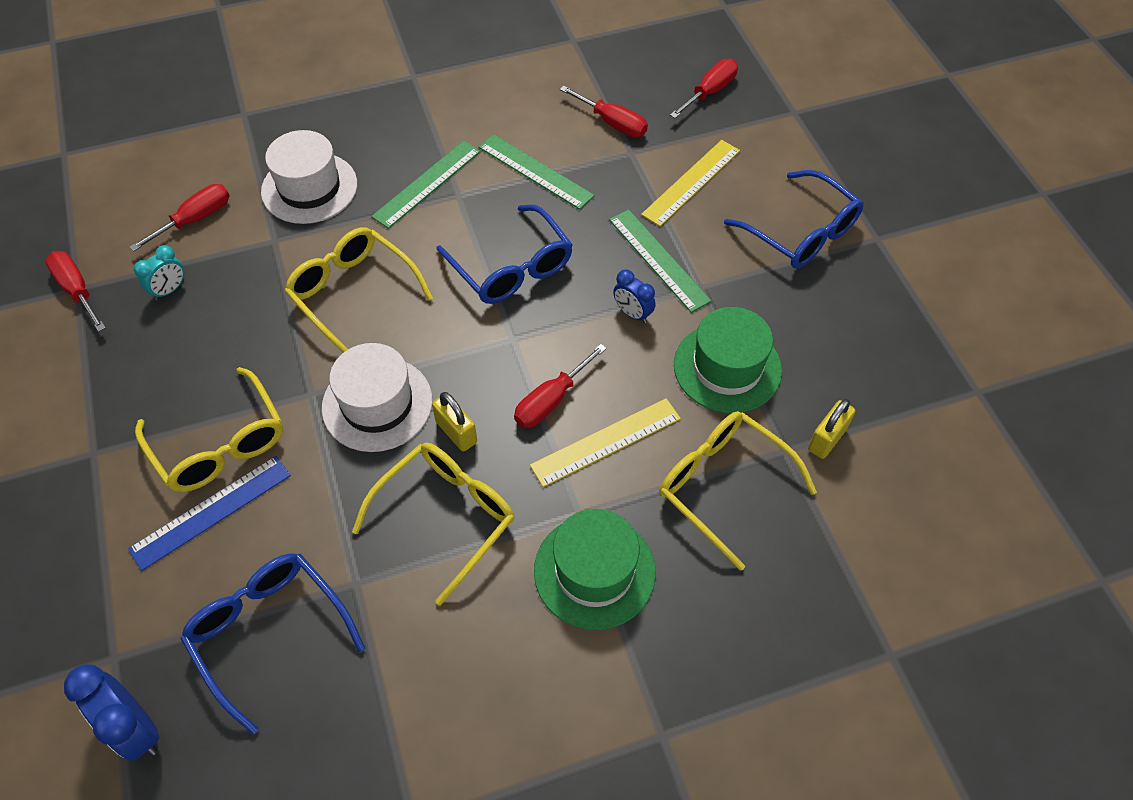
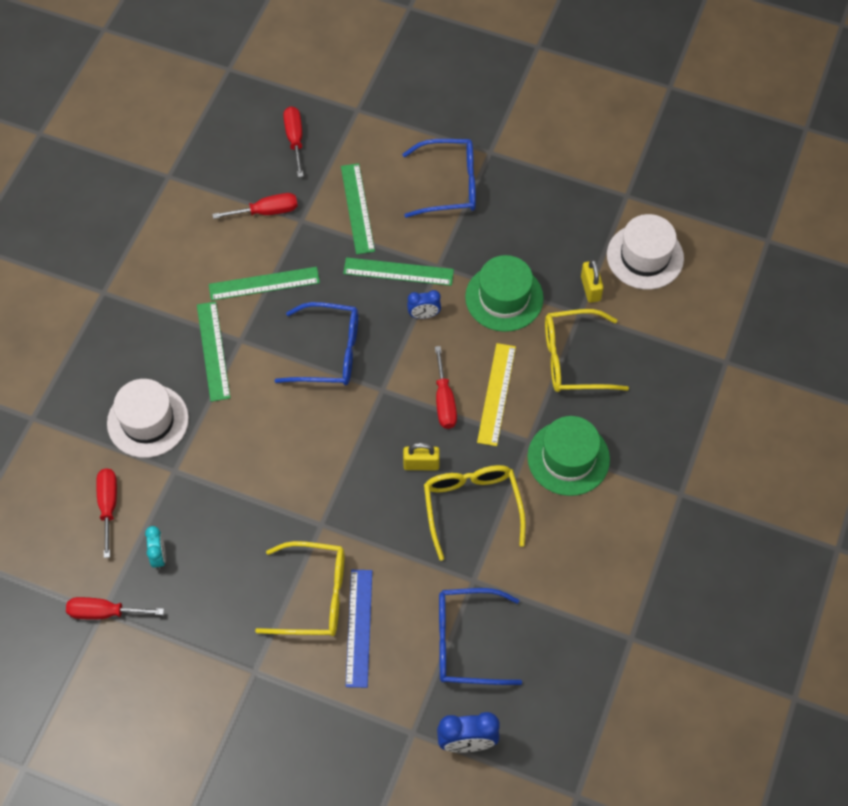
camera: 50 degrees left, 5 degrees up
(353, 293) = (265, 452): yellow glasses -> none
(377, 404) = (363, 492): white hat -> white hat (645, 256)
(691, 182) = (357, 208): yellow ruler -> green ruler

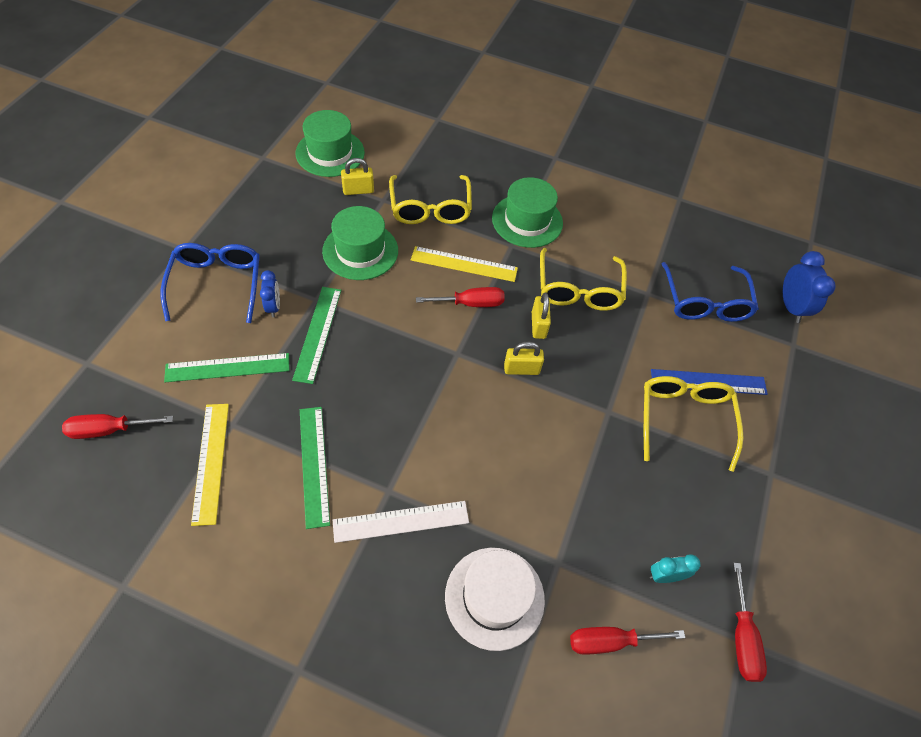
camera: 95 degrees left, 5 degrees down
(213, 351) = (401, 521): green ruler -> white ruler
(267, 211) = (211, 462): red screwdriver -> yellow ruler
(329, 352) = (411, 400): blue glasses -> none
(367, 447) = (521, 369): none -> yellow padlock
(424, 315) = (373, 314): blue clock -> blue clock (274, 307)
(472, 507) = (578, 289): yellow glasses -> yellow glasses turned 75 degrees counterclockwise
(645, 256) = (330, 153): white hat -> green hat

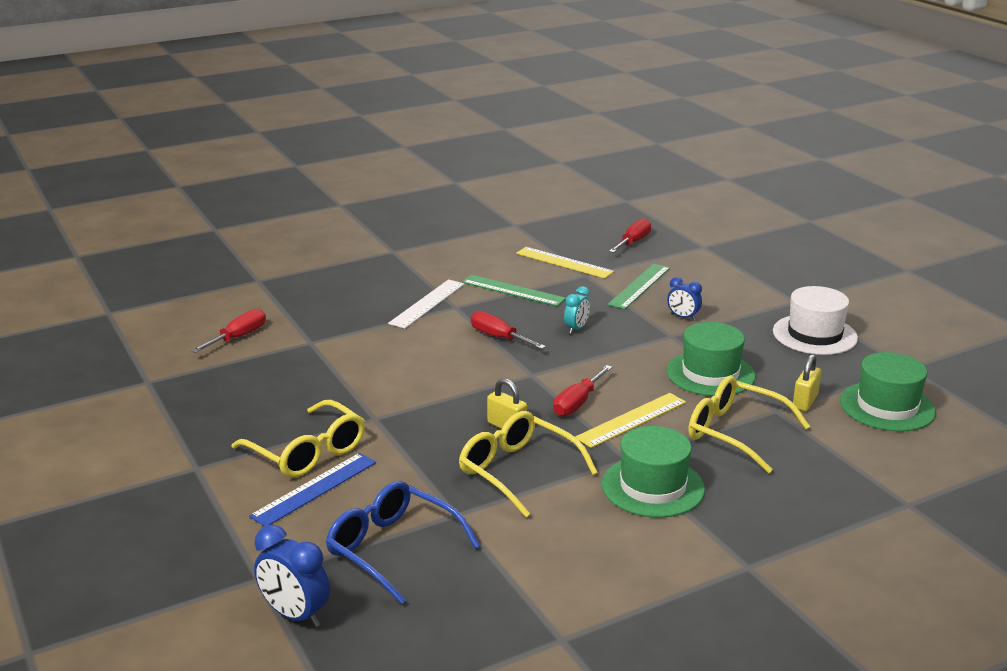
camera: 135 degrees right, 30 degrees down
(217, 284) = (736, 303): blue glasses -> none
(318, 333) = (631, 325): green ruler -> none
(494, 597) = (330, 313): white hat -> white hat (814, 335)
(521, 369) = (474, 397): yellow padlock -> none
(665, 576) = (231, 375): turquoise clock -> turquoise clock (576, 329)
(742, 637) = (148, 382): red screwdriver -> red screwdriver (499, 337)

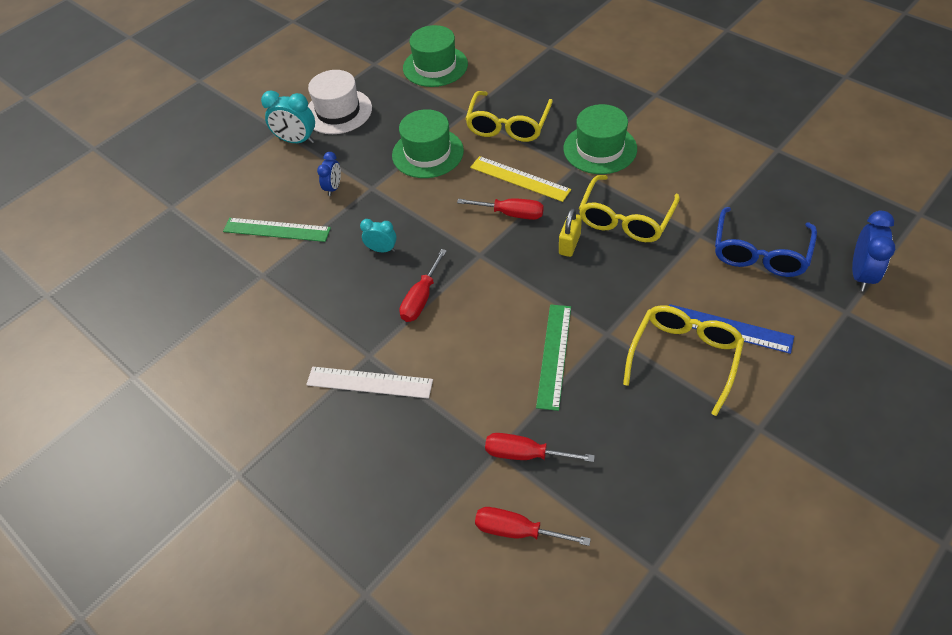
camera: 105 degrees left, 25 degrees up
(513, 290) = (315, 320): green ruler -> green ruler (554, 355)
(564, 262) = (234, 300): yellow ruler -> none
(633, 242) = (168, 259): red screwdriver -> red screwdriver (525, 454)
(772, 308) = (296, 141): none -> turquoise clock
(805, 402) = (447, 101): yellow padlock -> none

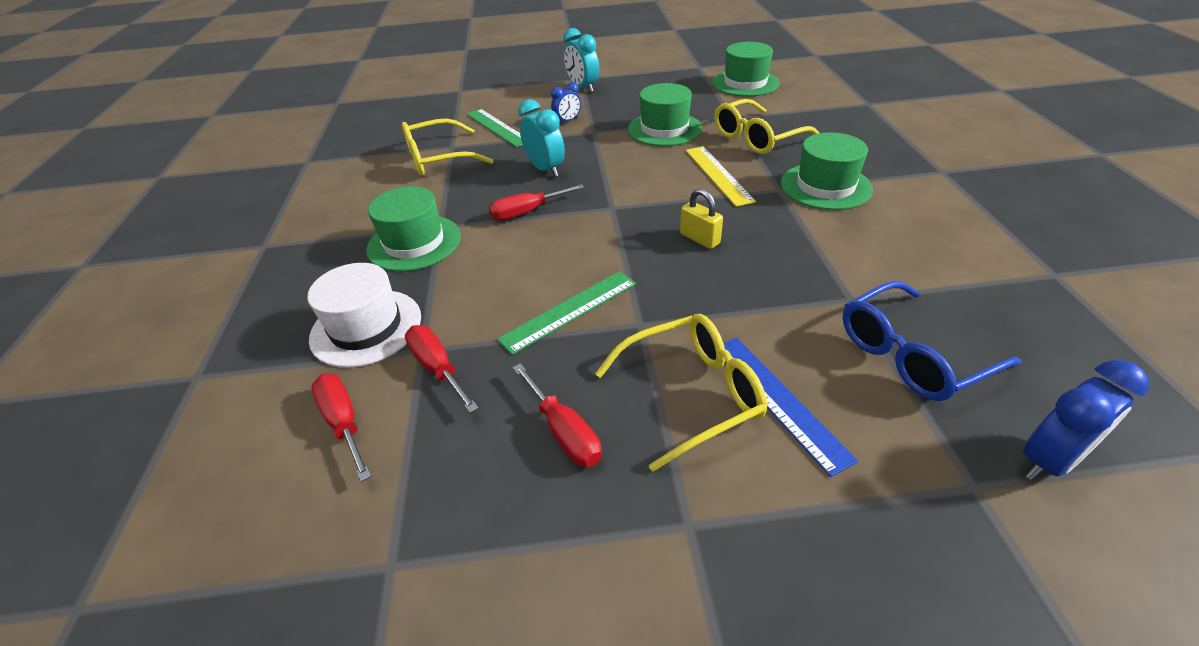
camera: 40 degrees right, 10 degrees down
(338, 111) = (634, 83): white hat -> white hat (366, 327)
(369, 382) = (414, 243): white ruler -> green hat
(382, 249) = (545, 169): turquoise clock -> turquoise clock, size x1.60
(511, 214) = (677, 194): red screwdriver -> red screwdriver (564, 432)
(569, 244) = (699, 239): yellow padlock -> yellow padlock turned 75 degrees clockwise
(625, 219) = (782, 247): yellow glasses -> yellow glasses (438, 158)

